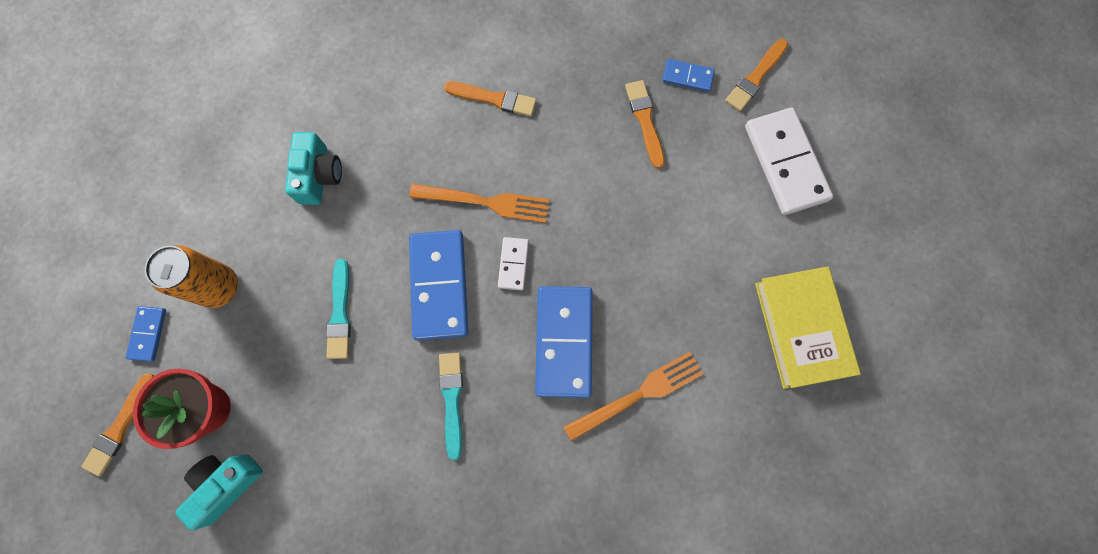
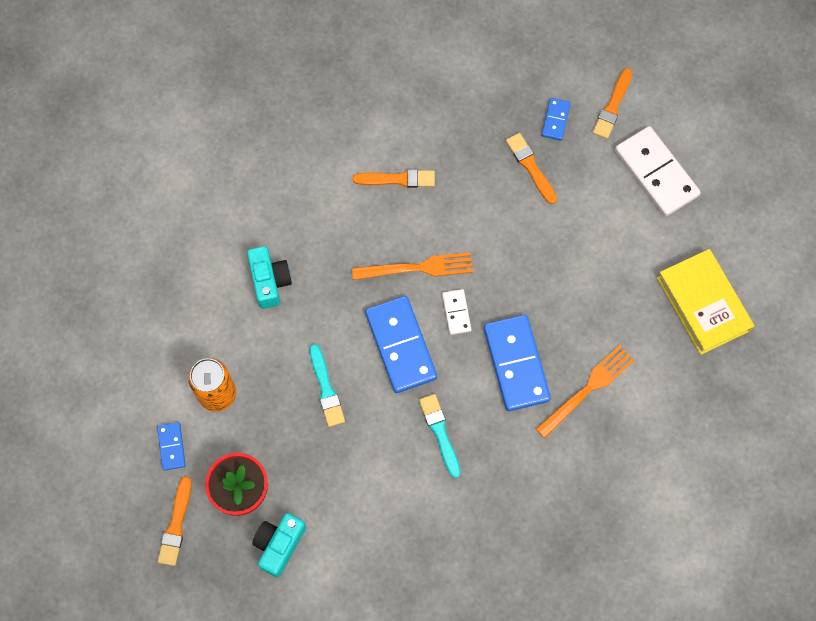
camera: 15 degrees left, 5 degrees down
(687, 77) = (555, 120): blue domino -> blue domino turned 75 degrees counterclockwise

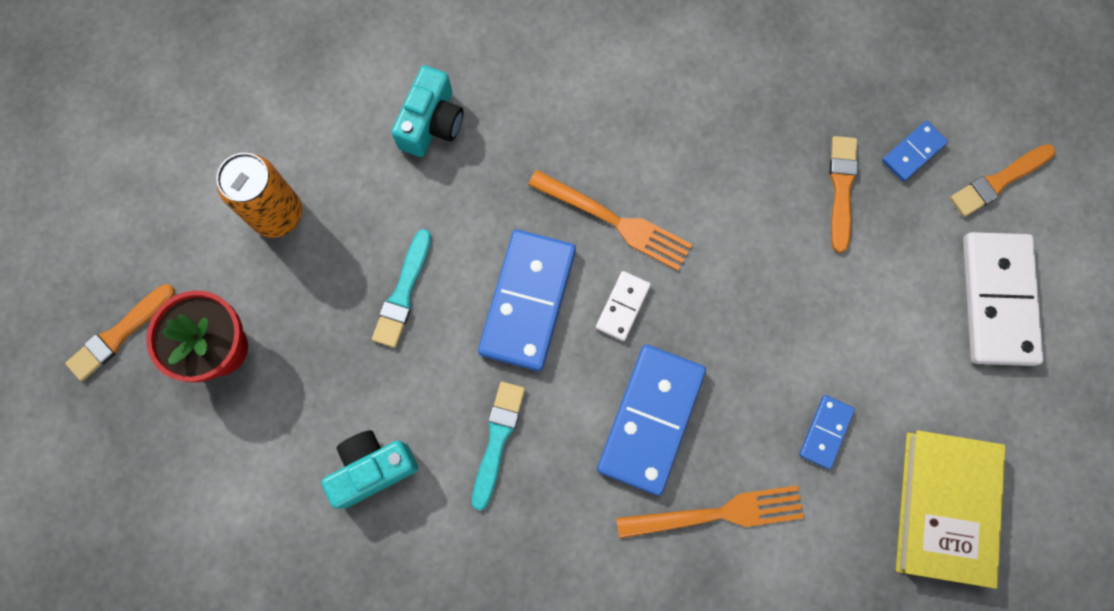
camera: 35 degrees right, 5 degrees up
(171, 446) = (182, 240): blue domino -> blue domino (825, 432)
(279, 545) = (214, 441): turquoise camera -> turquoise camera (372, 469)
(397, 179) = (667, 100): orange brush -> none

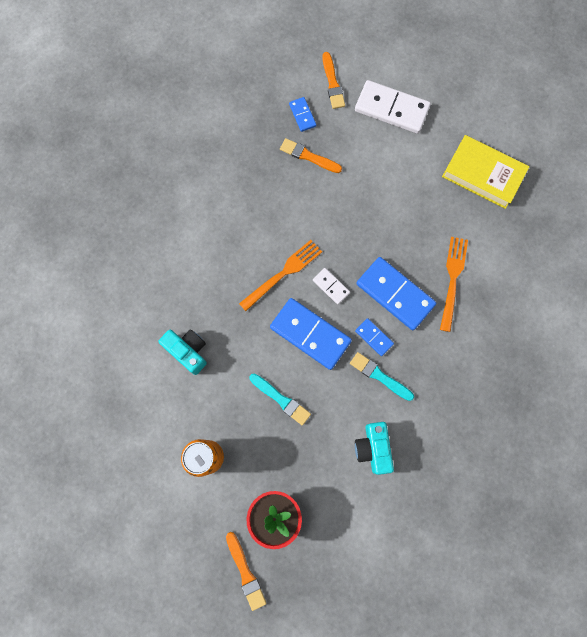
camera: 70 degrees left, 0 degrees up
(825, 432) = (429, 213): blue domino -> blue domino (374, 337)

